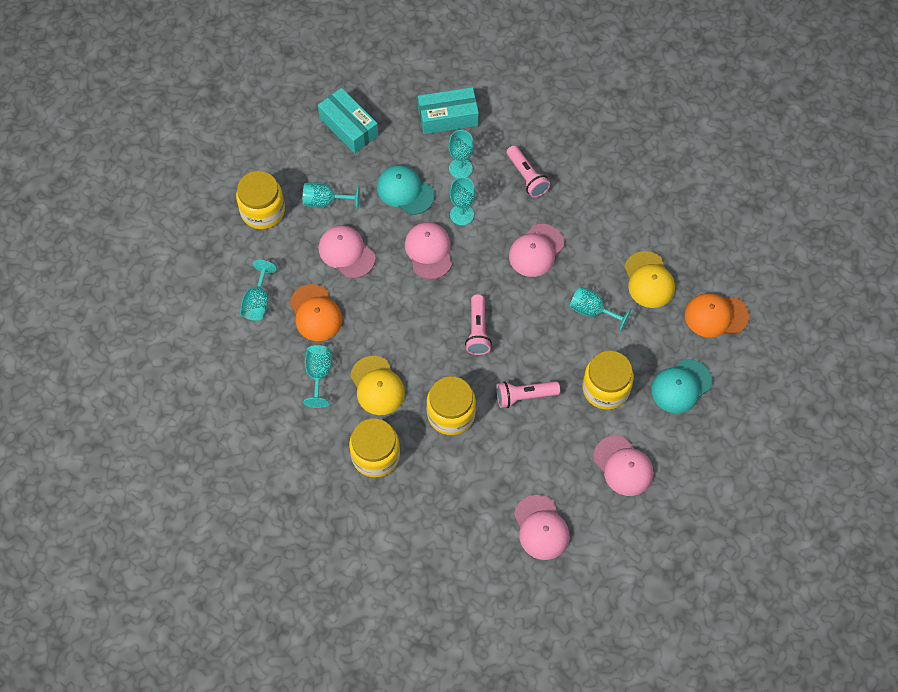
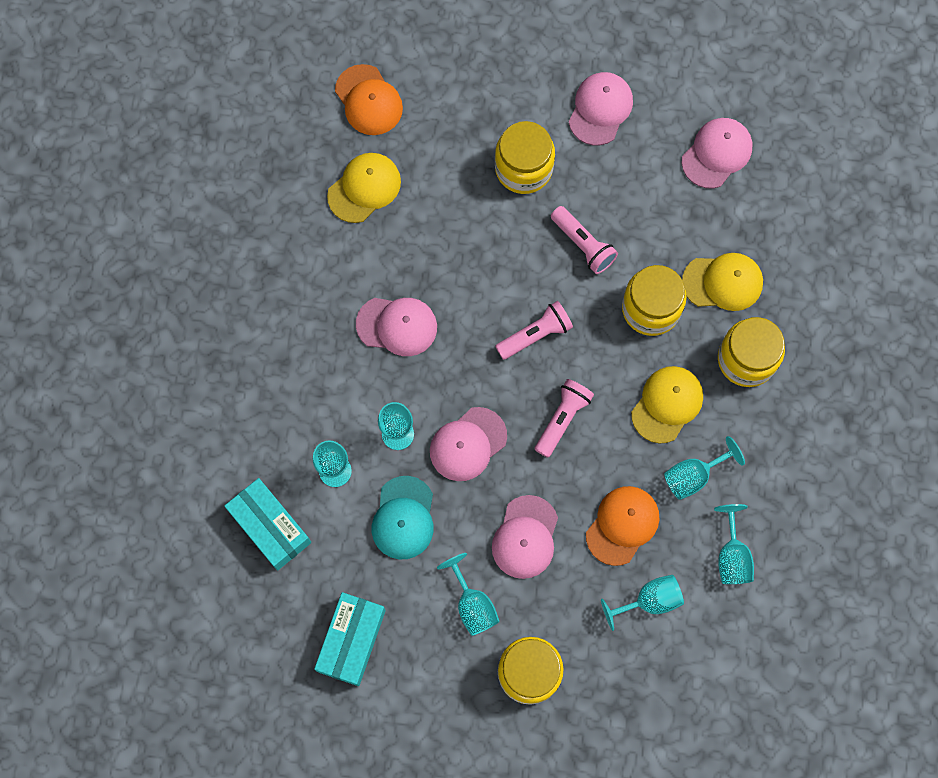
camera: 120 degrees left, 10 degrees up
(440, 473) = (723, 282): none -> yellow cap
(527, 177) = (304, 388): pink flashlight -> pink flashlight (562, 419)
(592, 311) = (438, 228): turquoise goblet -> turquoise goblet (732, 556)
(681, 386) = (474, 96): turquoise cap -> none

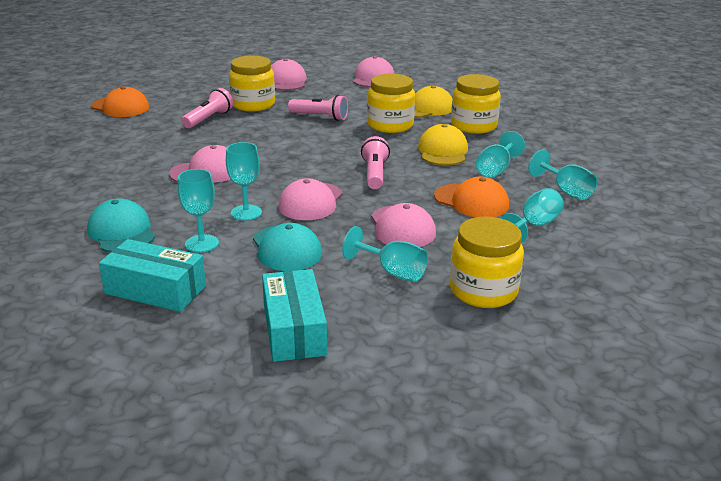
camera: 30 degrees left, 45 degrees down
(274, 413) = (121, 232): none -> turquoise cap
(364, 188) = (139, 132): yellow cap -> none
(535, 335) = (319, 150): pink flashlight -> pink flashlight (208, 119)
(622, 525) = (471, 201): orange cap -> orange cap turned 120 degrees clockwise

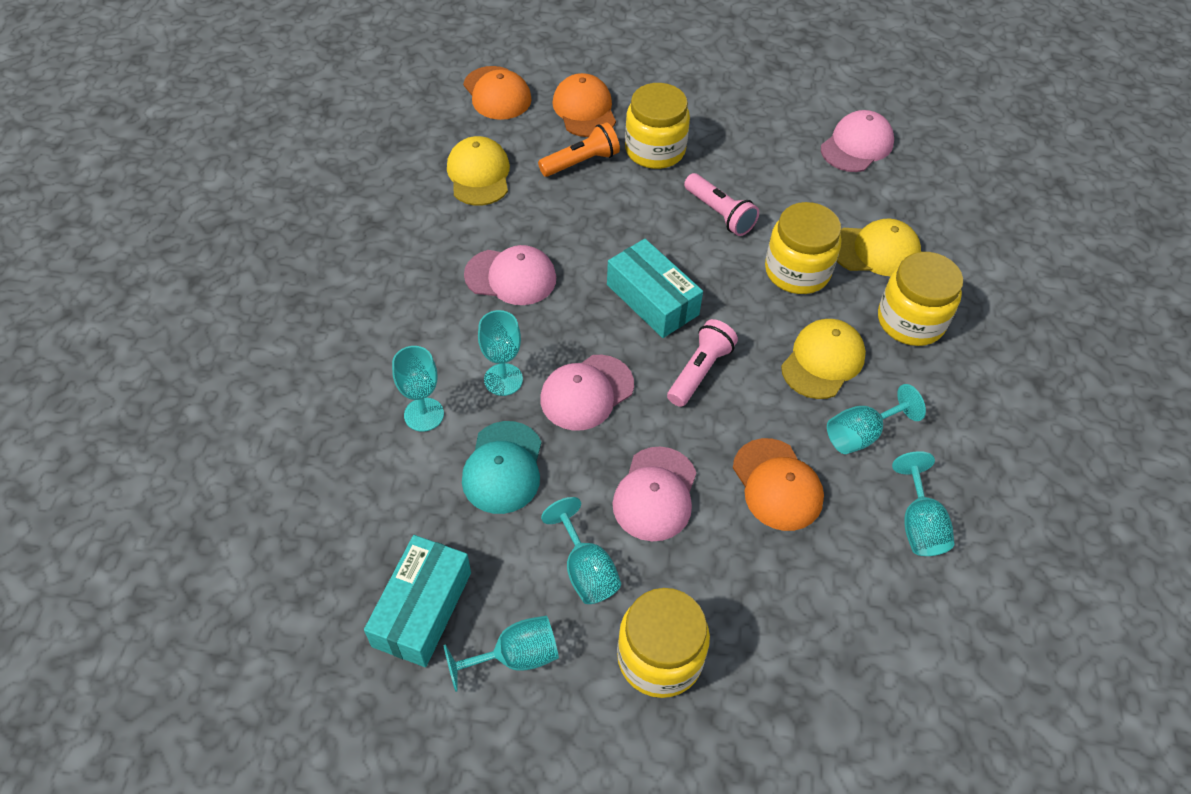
camera: 30 degrees right, 25 degrees up
(121, 232) = (359, 353): turquoise cap -> none
(139, 139) = (479, 174): none -> yellow cap
(155, 290) = (335, 471): turquoise box -> turquoise box (652, 299)
(189, 100) = (584, 109): none -> orange cap
(208, 119) = (581, 162): pink flashlight -> orange flashlight
(286, 81) = (734, 108): pink cap -> none
(534, 226) = (817, 573): turquoise goblet -> turquoise goblet (515, 657)

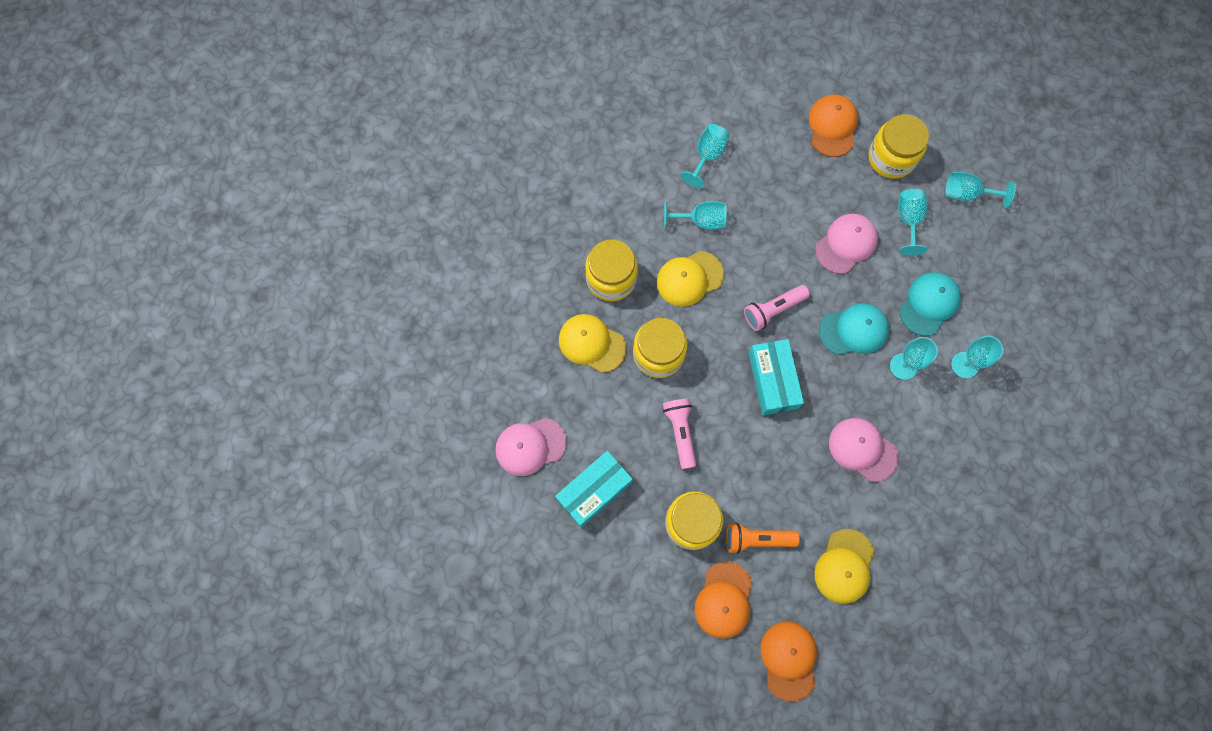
camera: 150 degrees left, 20 degrees up
(422, 609) = (1008, 242): turquoise box -> turquoise box (594, 491)
(586, 392) = (854, 330): pink cap -> turquoise cap
(777, 485) = (771, 215): orange cap -> orange cap (832, 126)

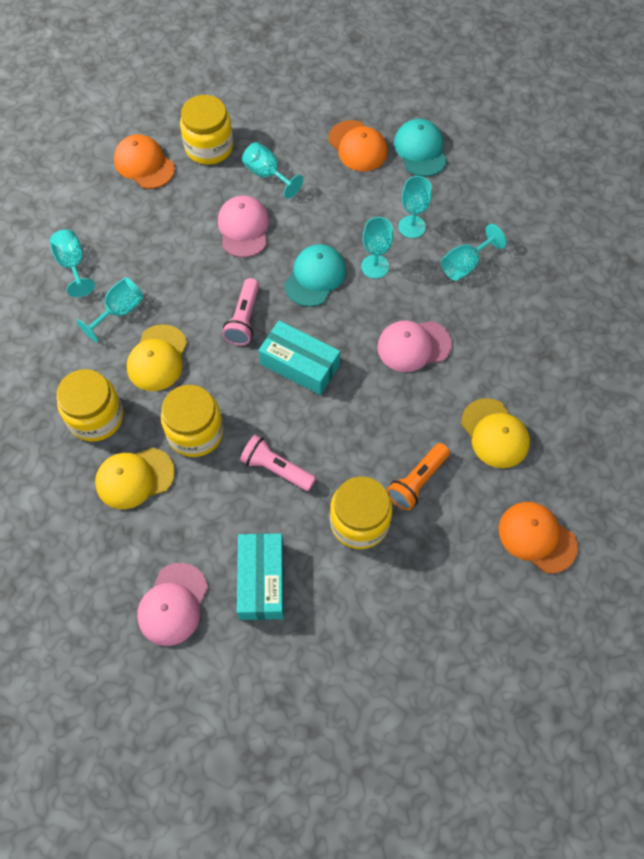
camera: 50 degrees left, 10 degrees down
(724, 600) = (446, 549): orange cap -> orange cap (358, 146)
(929, 304) = (344, 212): turquoise cap -> turquoise cap (420, 150)
(967, 193) = (286, 124): turquoise goblet -> turquoise goblet (465, 265)

